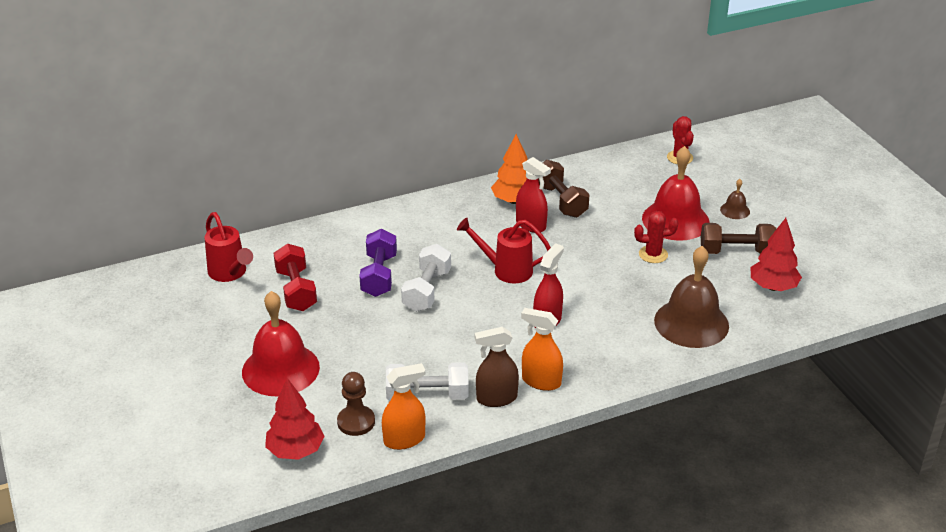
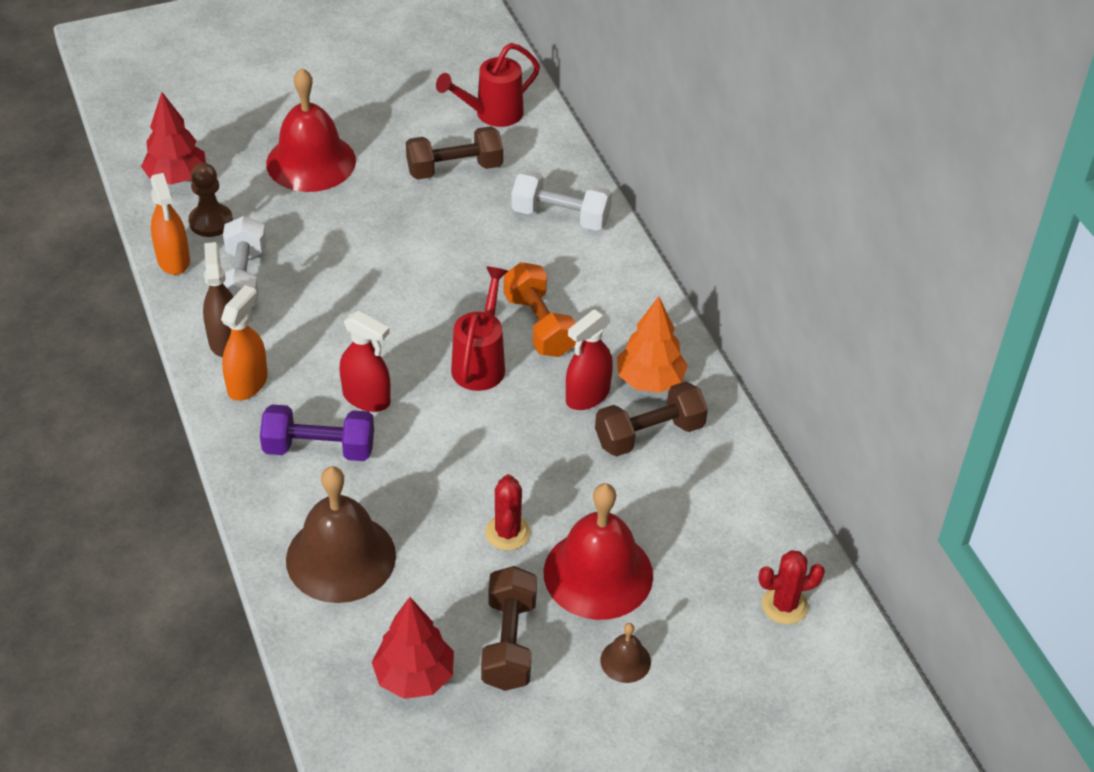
camera: 90 degrees right, 10 degrees up
(296, 290) = (454, 169): red dumbbell -> brown dumbbell
(379, 275) = (478, 239): purple dumbbell -> purple dumbbell (319, 448)
(427, 290) = (443, 283): white dumbbell -> white dumbbell (560, 216)
(467, 246) = (539, 325): none -> orange dumbbell

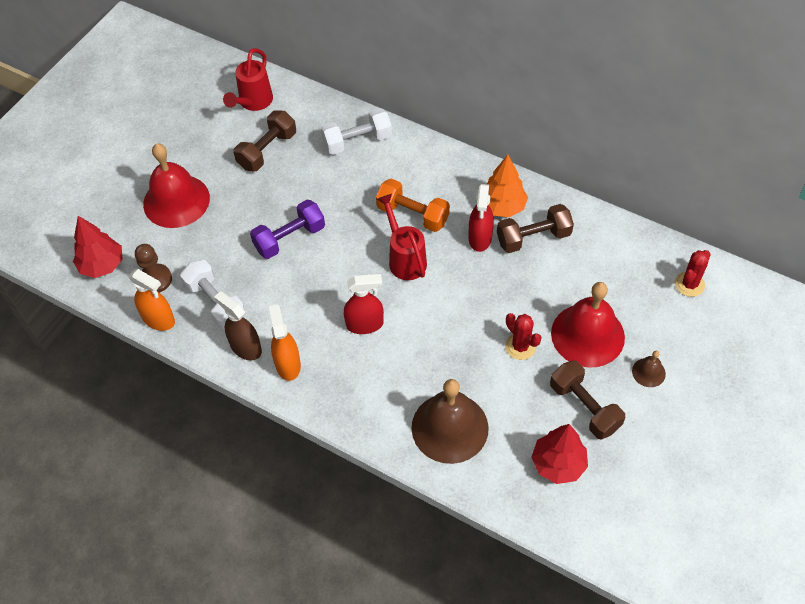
camera: 35 degrees left, 10 degrees up
(319, 448) = (370, 373): purple dumbbell -> purple dumbbell (289, 238)
(649, 434) = (533, 238): brown dumbbell -> brown dumbbell turned 45 degrees clockwise

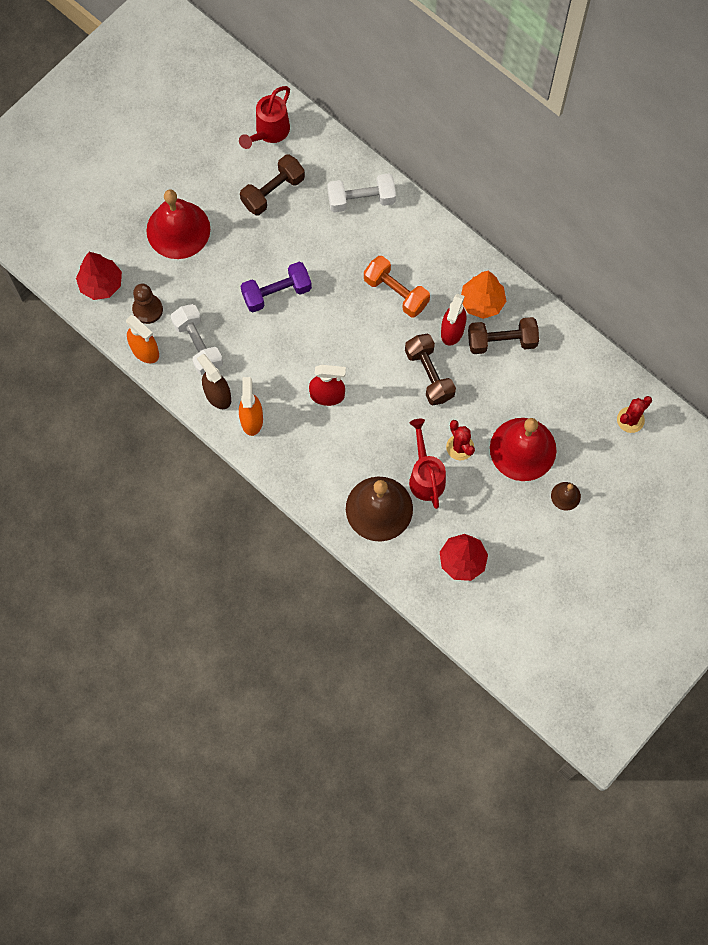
camera: 10 degrees right, 15 degrees up
(404, 258) = (378, 337): red watering can -> red watering can (425, 476)
(584, 407) = (500, 515): brown dumbbell -> brown dumbbell (429, 374)

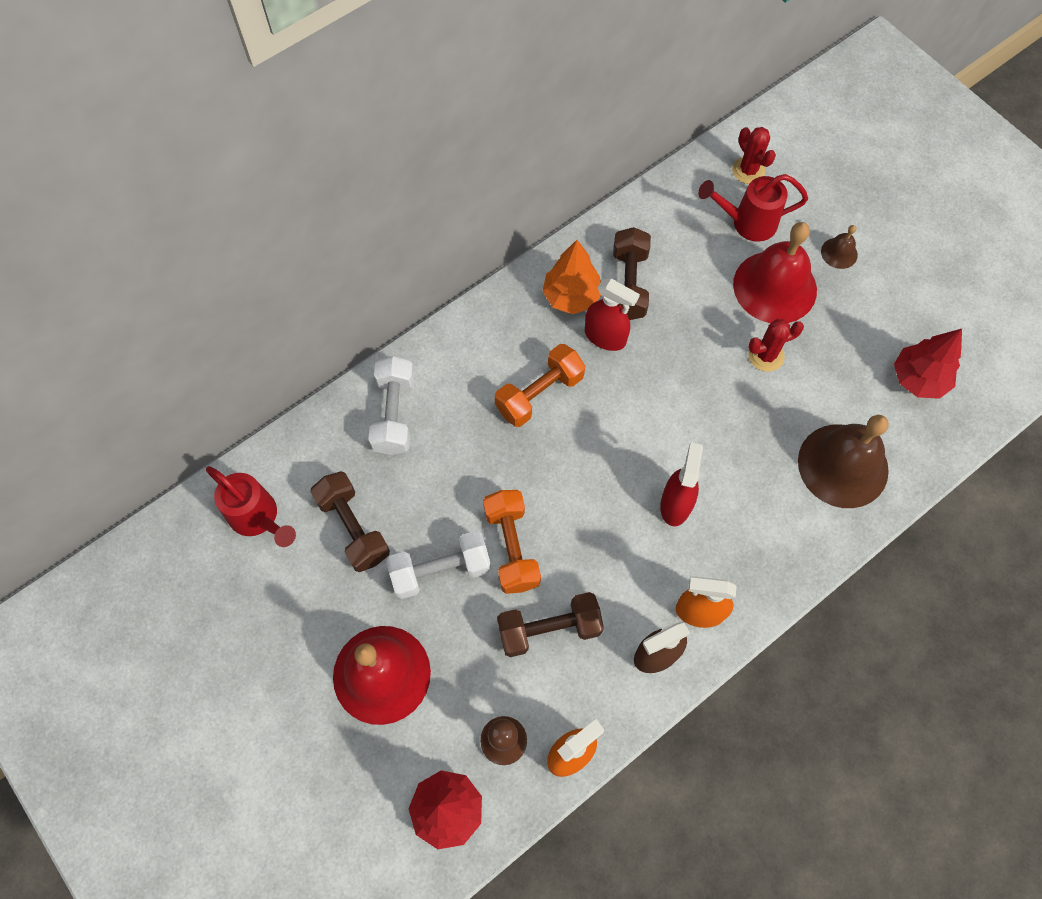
camera: 80 degrees left, 5 degrees down
(198, 345) = (574, 671): white dumbbell -> white dumbbell (441, 570)
(276, 293) = (511, 547): purple dumbbell -> orange dumbbell
(425, 476) = (801, 402): red watering can -> red watering can (746, 223)
(429, 374) = (662, 374): brown dumbbell -> brown dumbbell (549, 629)

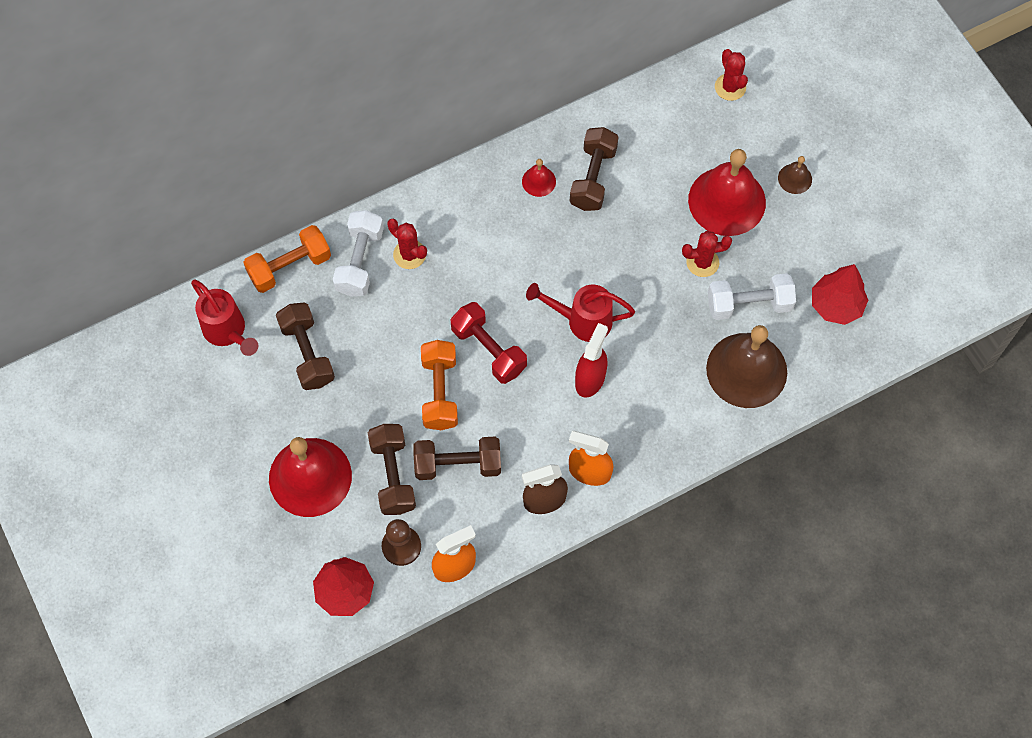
camera: 10 degrees right, 0 degrees up
(441, 570) = (375, 401): white dumbbell -> white dumbbell (749, 304)
(447, 398) = (409, 254): none -> red cactus
(477, 655) = (393, 475): none -> brown dumbbell
(539, 394) = (491, 264): orange dumbbell -> orange dumbbell (290, 267)
(556, 490) = (489, 350): none -> red dumbbell
(571, 297) = (538, 181): orange tree -> red bell
(605, 337) = (561, 222): red spray bottle -> none
(746, 223) = (715, 137): red watering can -> red watering can (581, 320)

